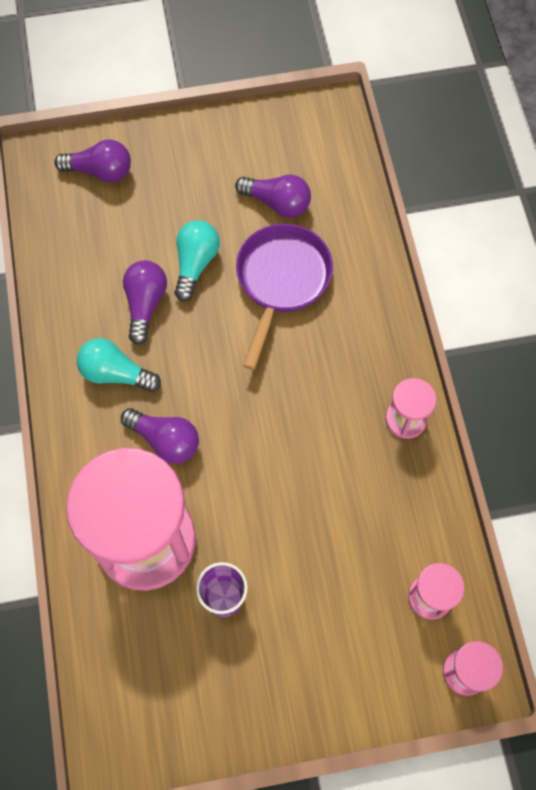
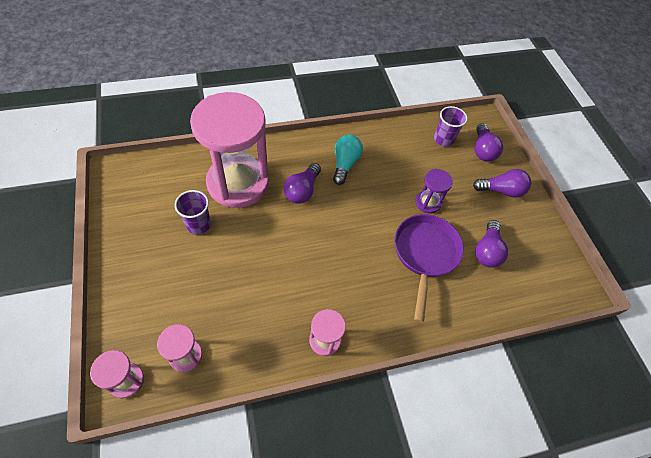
camera: 80 degrees right, 10 degrees down
(75, 222) = (443, 139): none -> purple cup
(145, 304) = (394, 177): purple light bulb -> purple light bulb (501, 190)
(195, 264) = (428, 203): turquoise light bulb -> purple hourglass
(281, 281) = (425, 254): purple pan -> purple pan turned 90 degrees counterclockwise

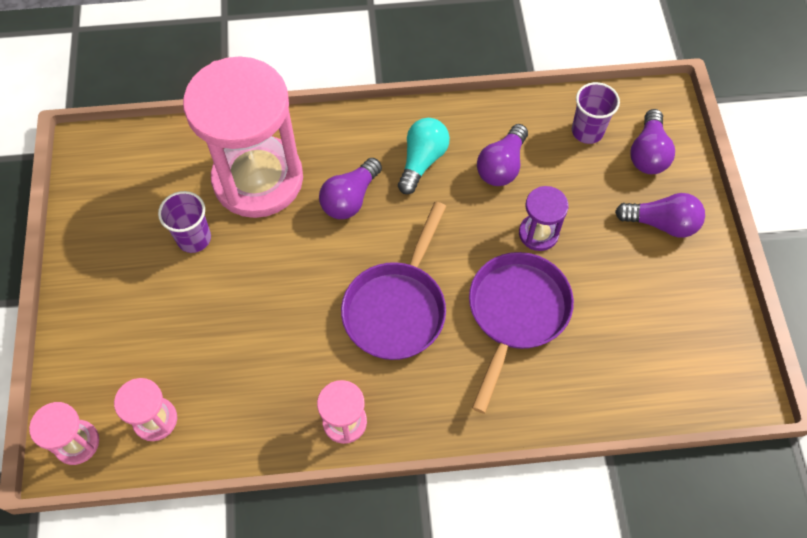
camera: 15 degrees right, 5 degrees up
(346, 258) = (397, 308): none -> purple pan
(487, 251) = (613, 317): purple light bulb -> purple light bulb (502, 166)

